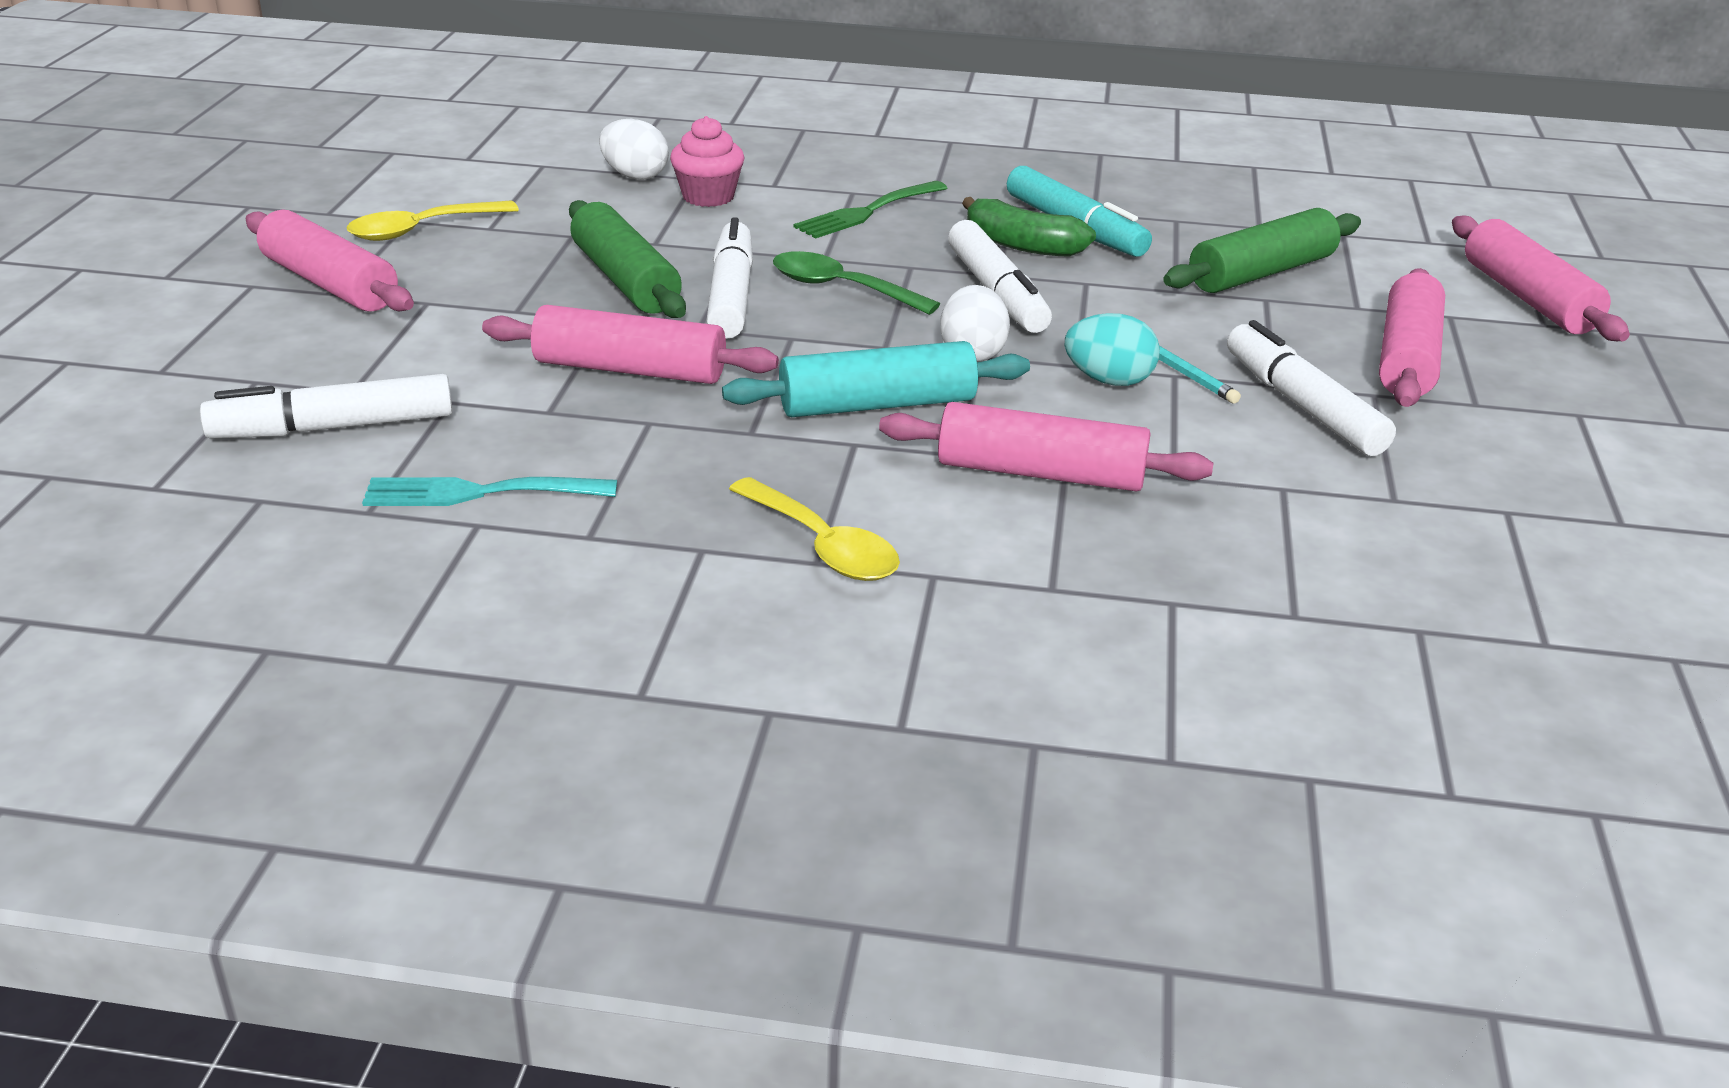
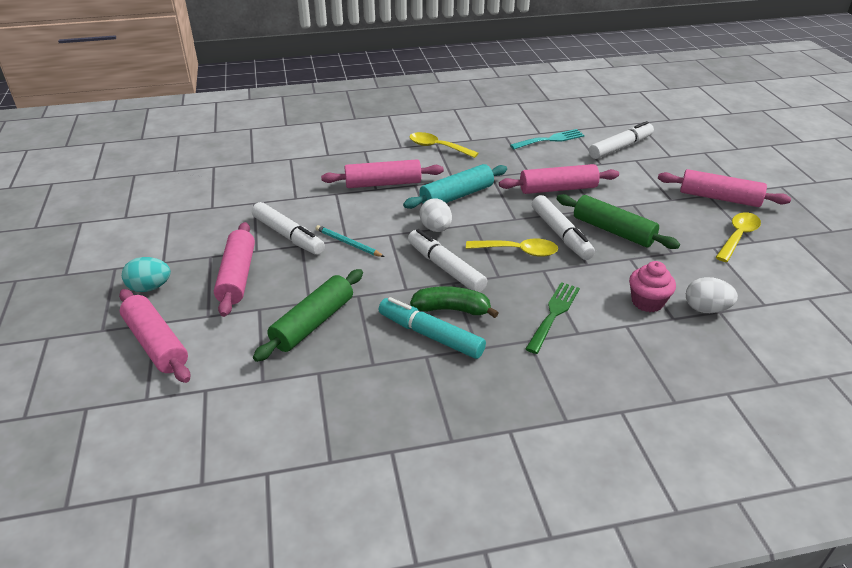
camera: 160 degrees right, 5 degrees up
(841, 288) = (518, 251): green spoon -> yellow spoon
(1109, 380) = (373, 229): turquoise egg -> turquoise egg (150, 287)

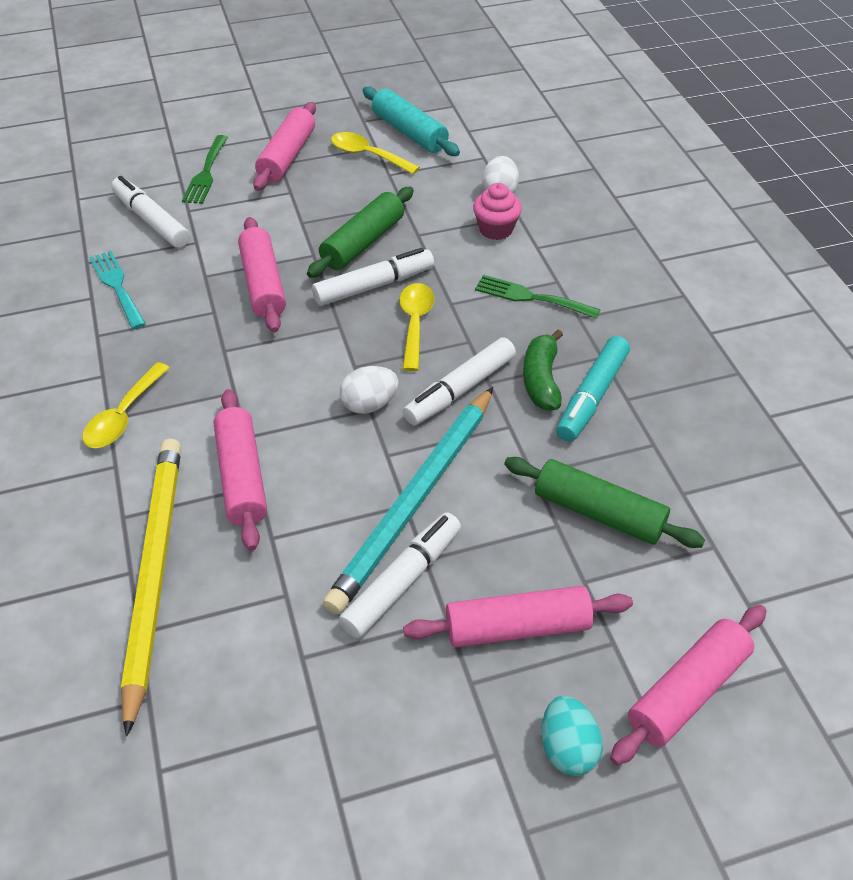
camera: 95 degrees left, 10 degrees up
(324, 160) = (154, 573): none -> yellow pencil
(348, 243) = (415, 500): turquoise pencil -> turquoise pencil, size x2.41
(456, 196) = (281, 386): turquoise rolling pin -> turquoise rolling pin (409, 132)
(683, 165) = (206, 173): none -> green fork

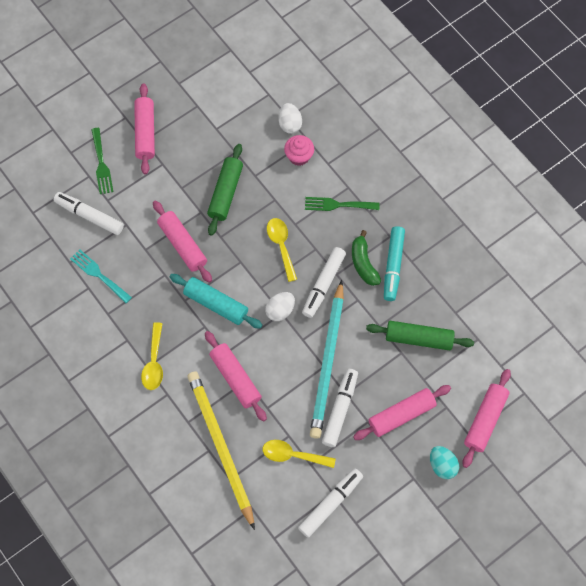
camera: 20 degrees left, 20 degrees up
(367, 155) = (195, 115): yellow spoon -> yellow spoon (293, 455)
(374, 286) = (246, 225): white marker -> white marker (330, 504)
(409, 132) = (213, 85): turquoise rolling pin -> turquoise rolling pin (216, 304)

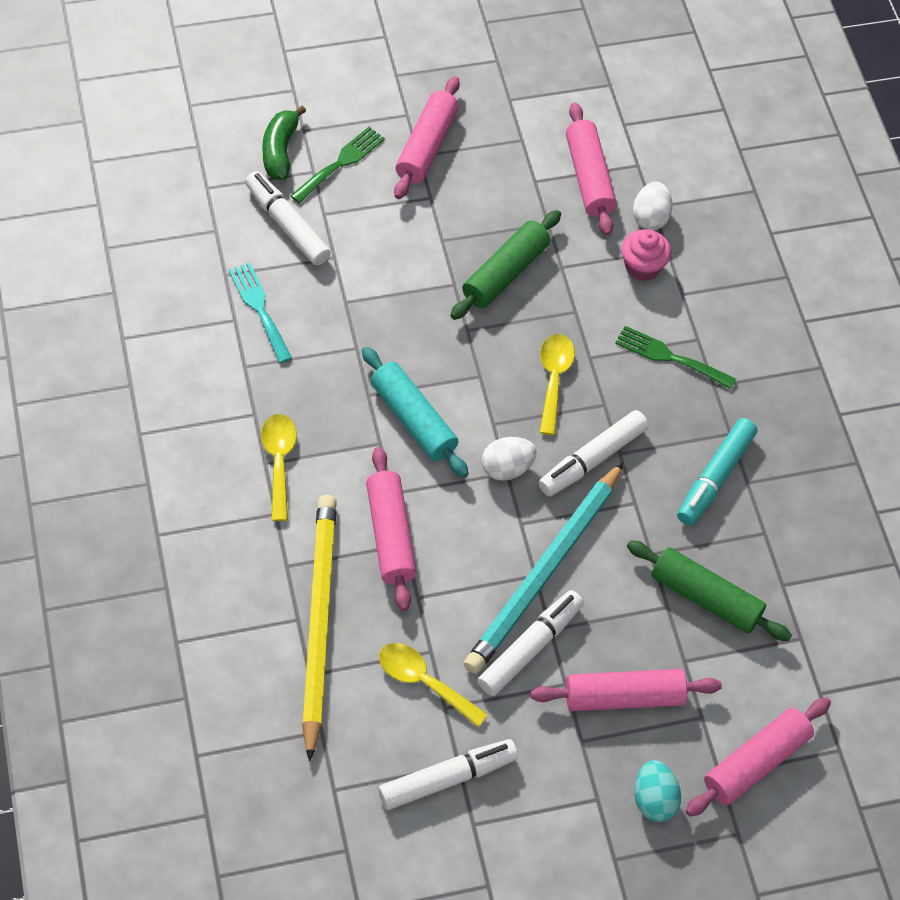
camera: 20 degrees right, 10 degrees down
(101, 164) = (340, 163): green fork -> green fork turned 150 degrees counterclockwise
(154, 362) = (279, 462): yellow spoon -> yellow spoon turned 150 degrees clockwise
(182, 245) = (404, 318): pink rolling pin -> pink rolling pin (589, 177)
(363, 263) = (670, 455): green banana -> green banana (280, 151)

